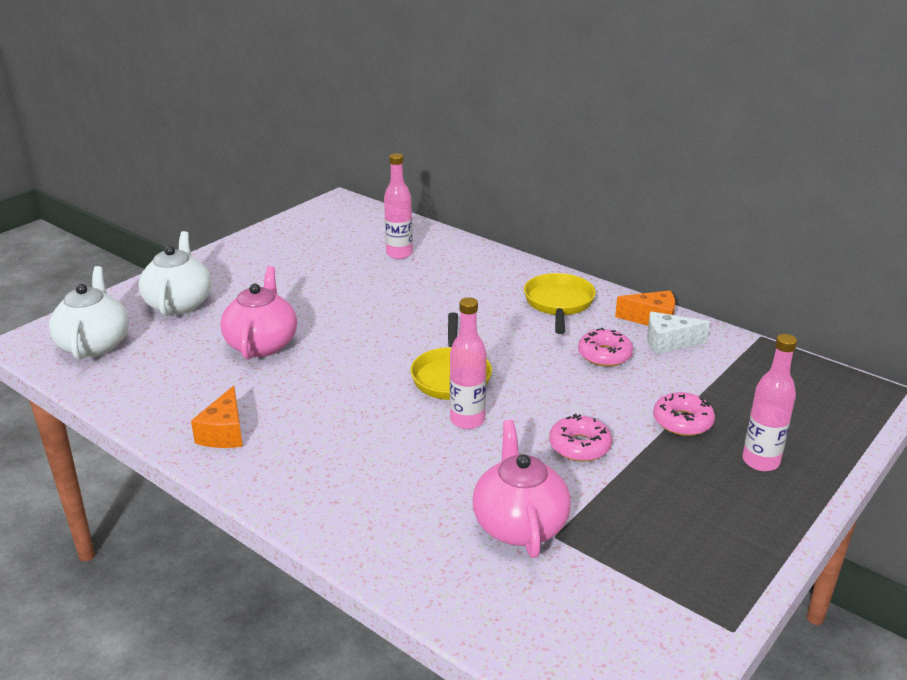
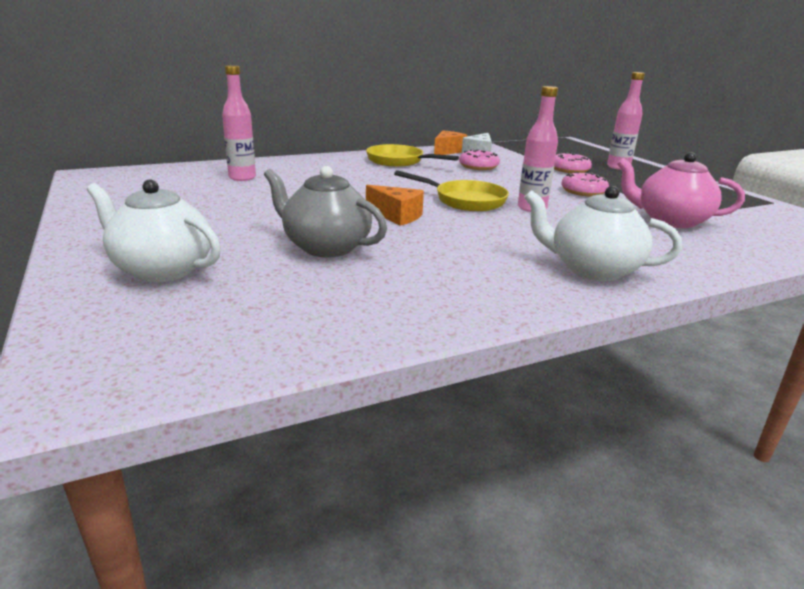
camera: 65 degrees left, 5 degrees down
(95, 344) = (177, 336): white teapot -> white teapot (592, 269)
(224, 433) = (483, 290): orange cheese -> orange cheese (397, 216)
(262, 344) = (325, 247): pink teapot -> grey teapot

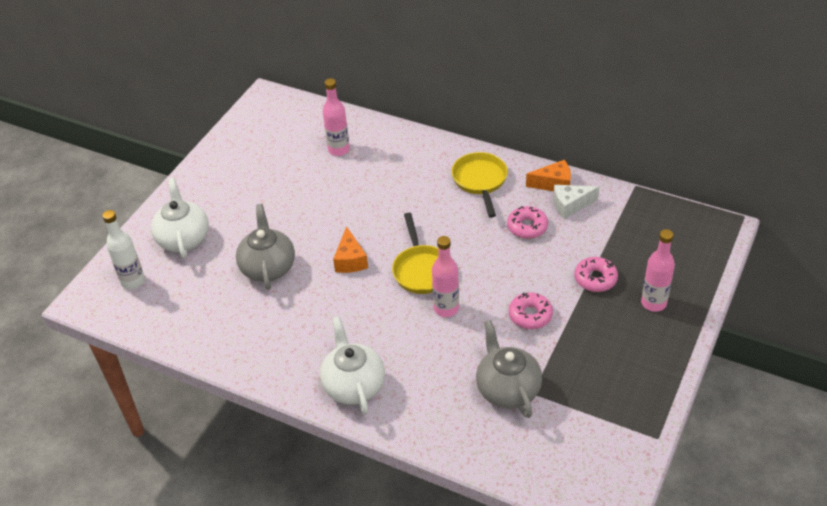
camera: 55 degrees right, 20 degrees up
(145, 330) = (133, 281): none -> white bottle
(670, 221) = (507, 389): pink teapot -> grey teapot

